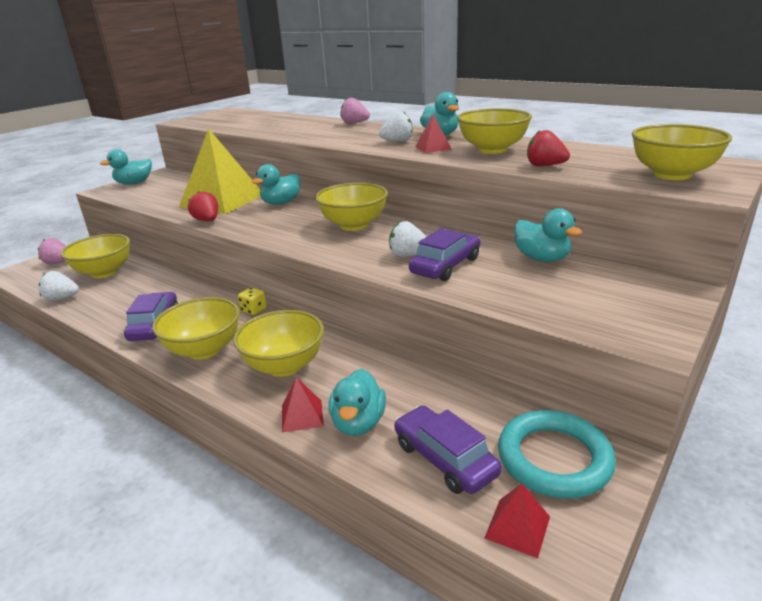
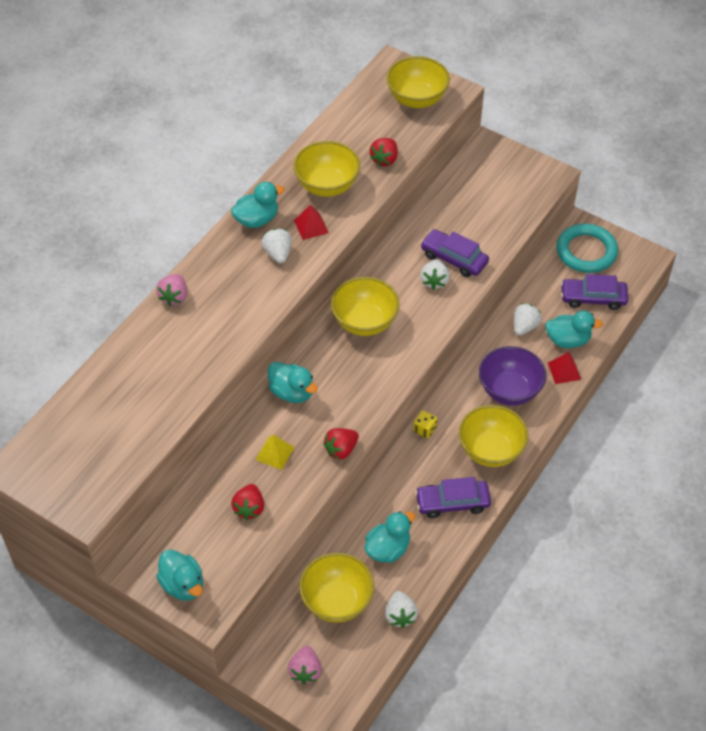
camera: 95 degrees left, 25 degrees up
(178, 196) = (249, 508): none -> red strawberry
(222, 200) = (275, 453): yellow pyramid -> yellow pyramid, size x0.42
(284, 366) = (509, 390): yellow bowl -> purple bowl
(388, 382) = (524, 326): none -> white strawberry
(445, 459) = (593, 298): purple car -> purple car turned 45 degrees clockwise
(517, 527) = (634, 272): red pyramid -> none
(542, 258) = (441, 203): turquoise duck -> turquoise duck (388, 549)

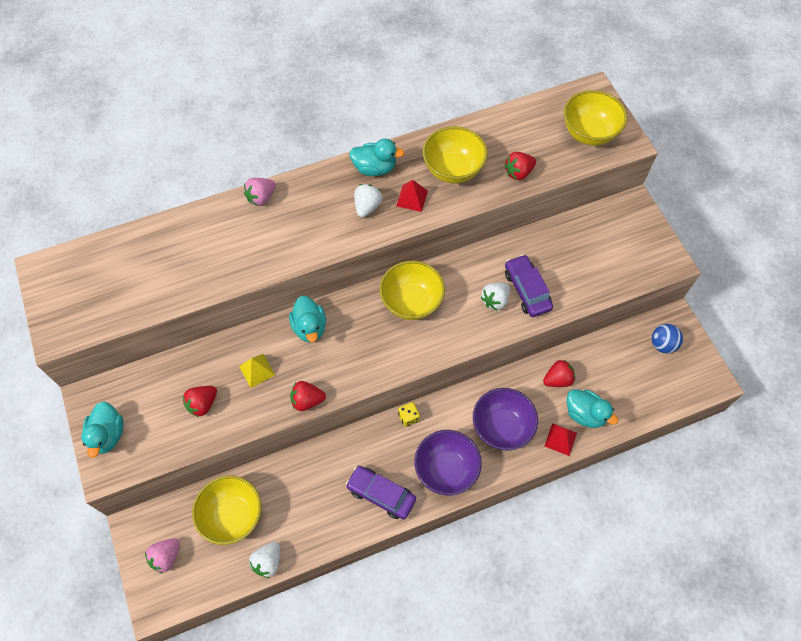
camera: 35 degrees right, 10 degrees up
(388, 549) = (302, 499): turquoise duck -> none
(491, 450) = (446, 470): yellow bowl -> purple bowl
(524, 326) = (557, 379): white strawberry -> red strawberry
(586, 251) = (662, 344): turquoise ring -> blue ball
(593, 298) = (636, 390): purple car -> none

